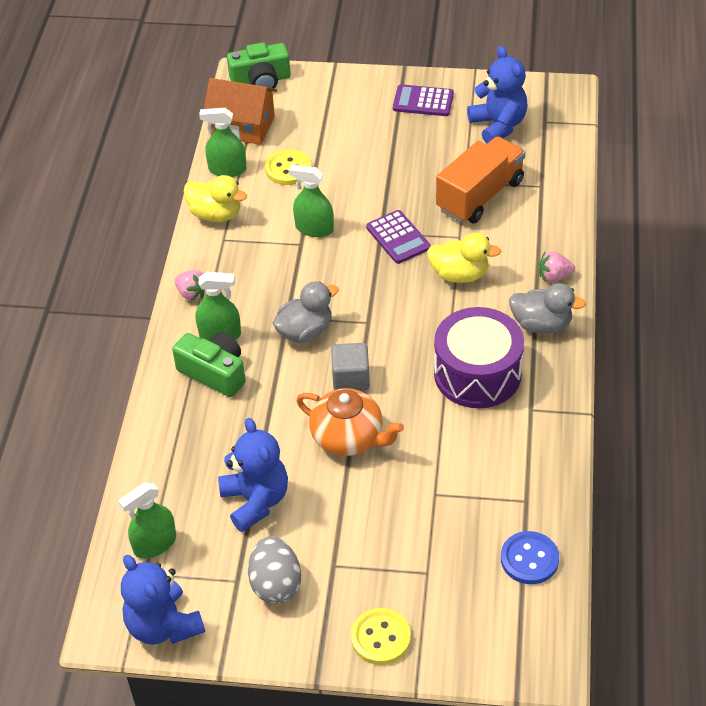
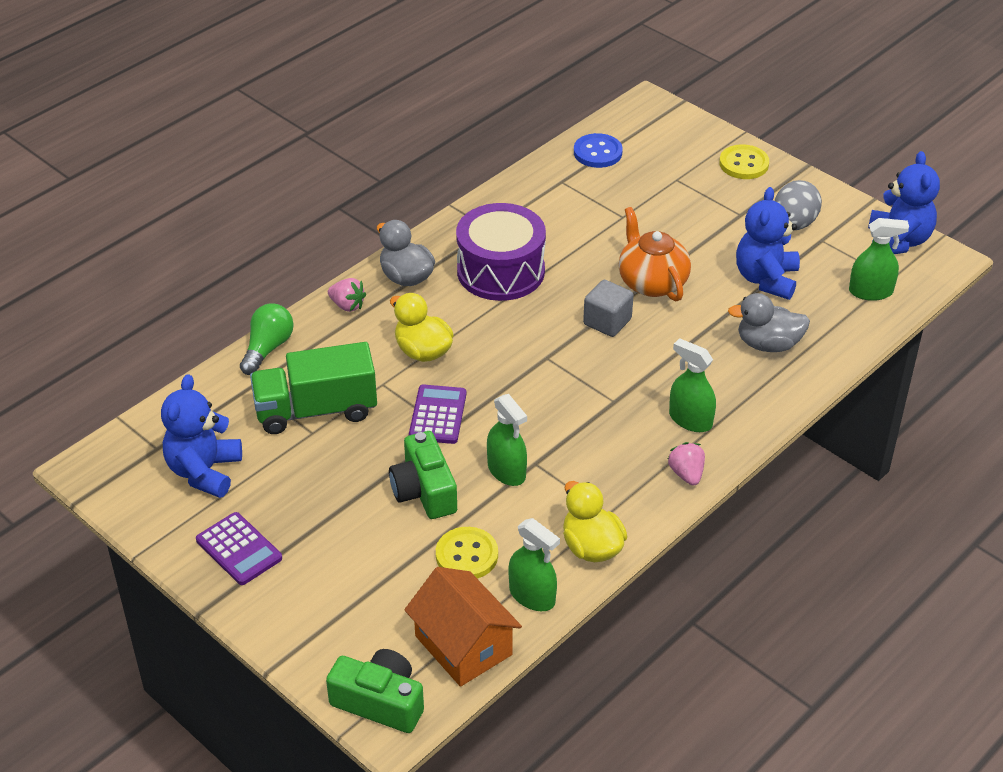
camera: 145 degrees left, 5 degrees down
(214, 372) = (723, 389): green camera -> green camera (424, 490)
(305, 331) = (609, 380): grey duck -> grey duck (768, 344)
(480, 196) = (316, 410): orange truck -> green truck
(565, 215) = (267, 348): none -> green light bulb

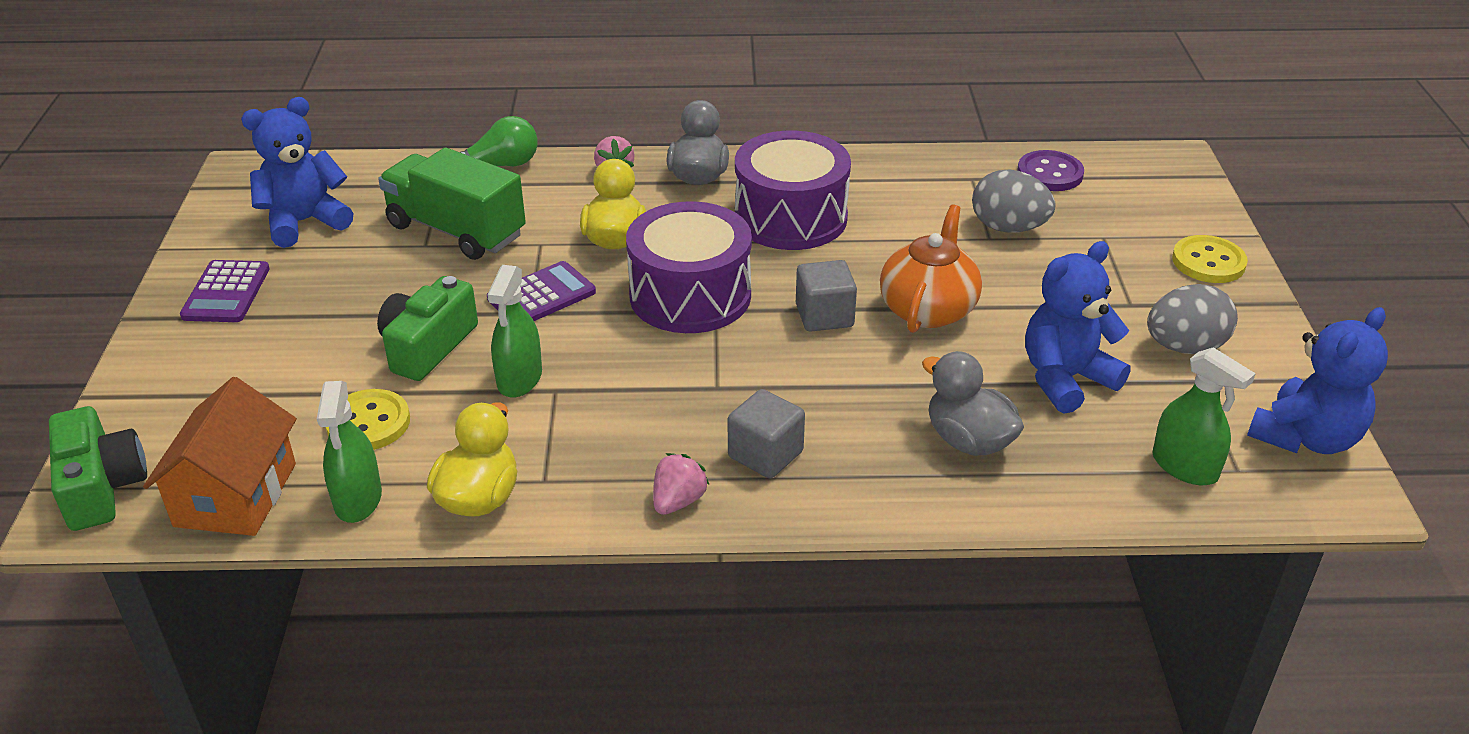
camera: 45 degrees right, 5 degrees down
(520, 358) = (690, 295): none -> purple drum
(597, 152) = (1050, 173): blue button -> purple button
(623, 203) = (1008, 228): none -> grey egg
(690, 420) = (765, 454): green spray bottle -> grey cube

